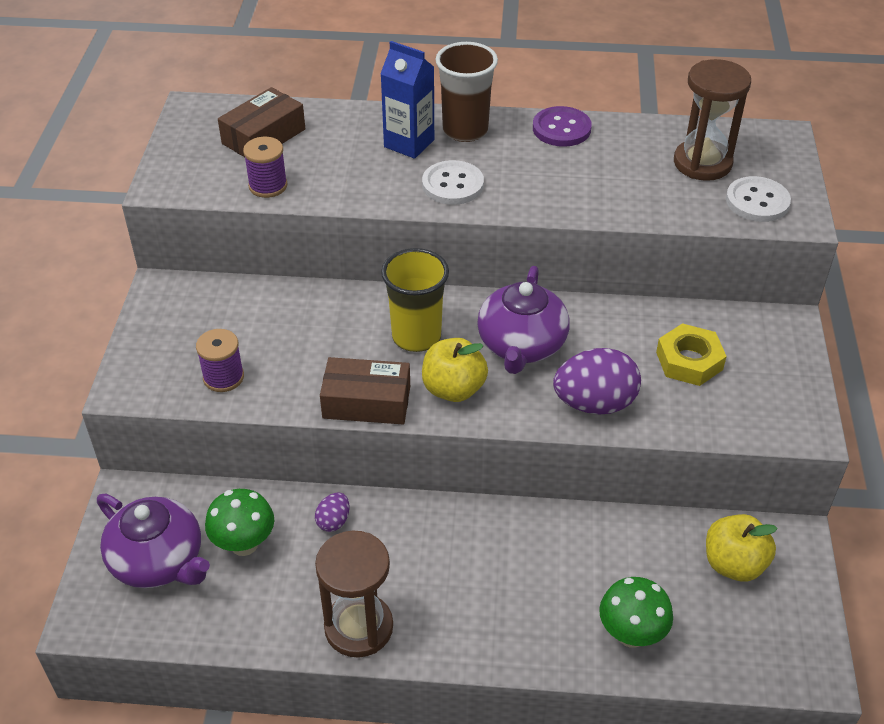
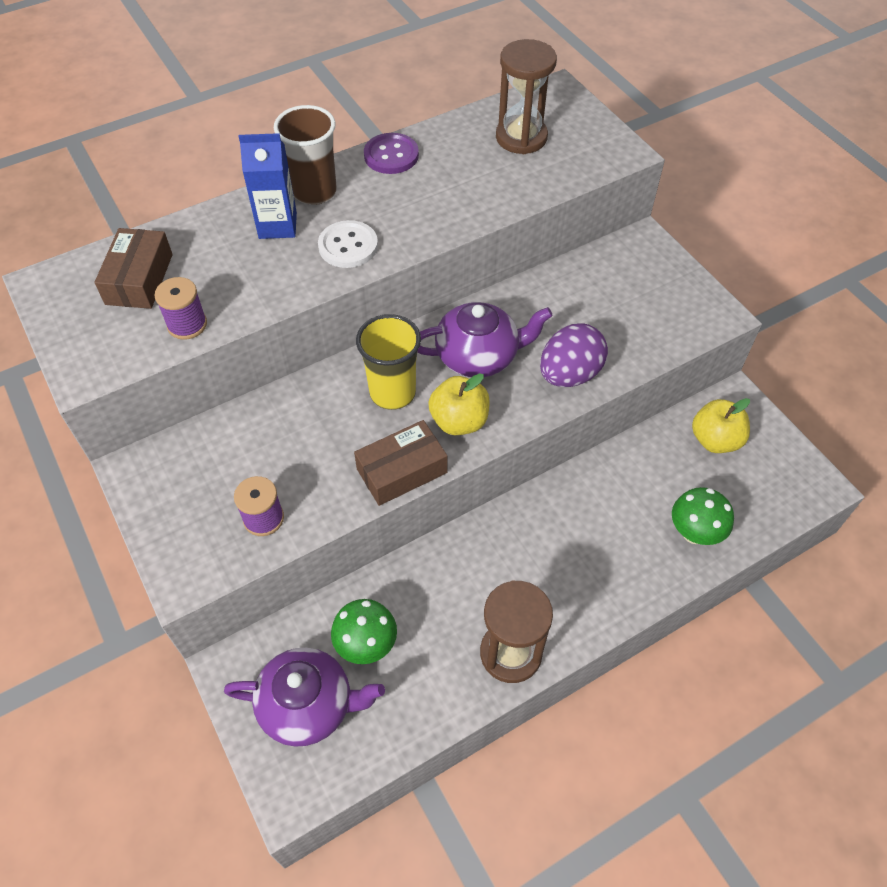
camera: 35 degrees left, 10 degrees up
(333, 521) = (420, 581): purple egg -> none
(521, 345) = (478, 356): purple teapot -> purple teapot turned 75 degrees counterclockwise
(689, 361) = (604, 304): yellow nut -> none
(757, 201) = (585, 152): white button -> none

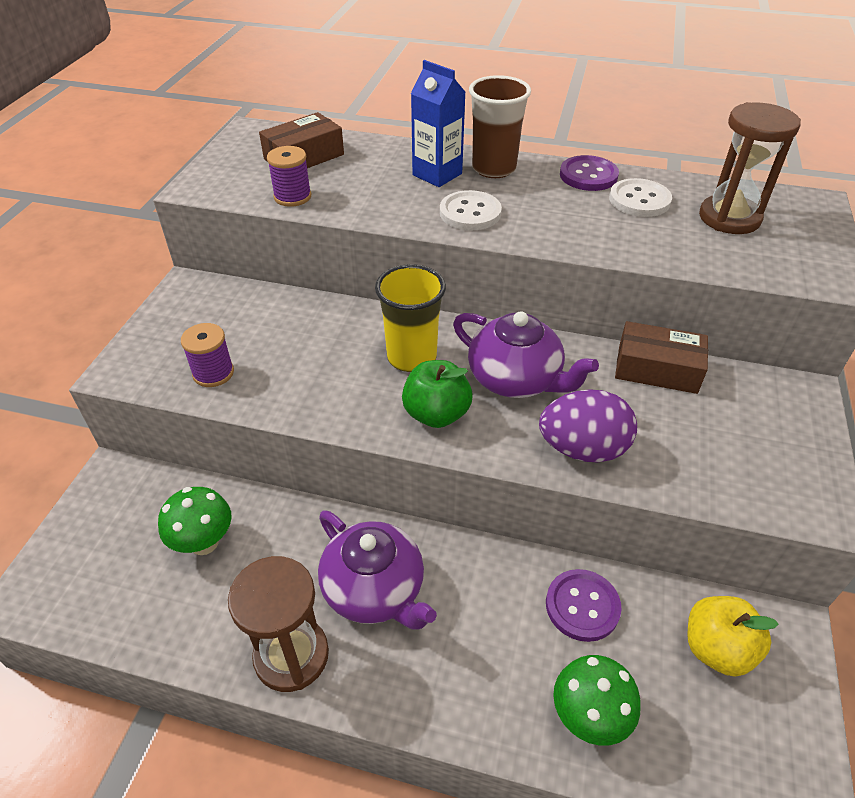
camera: 45 degrees right, 10 degrees down
(308, 705) = (117, 547): purple teapot -> purple teapot (375, 589)
(402, 471) = (345, 415): brown box -> brown box (657, 369)
(450, 157) = (639, 200): none -> white button
(459, 421) = (436, 414): yellow apple -> green apple
(631, 476) = (582, 606): none -> purple button

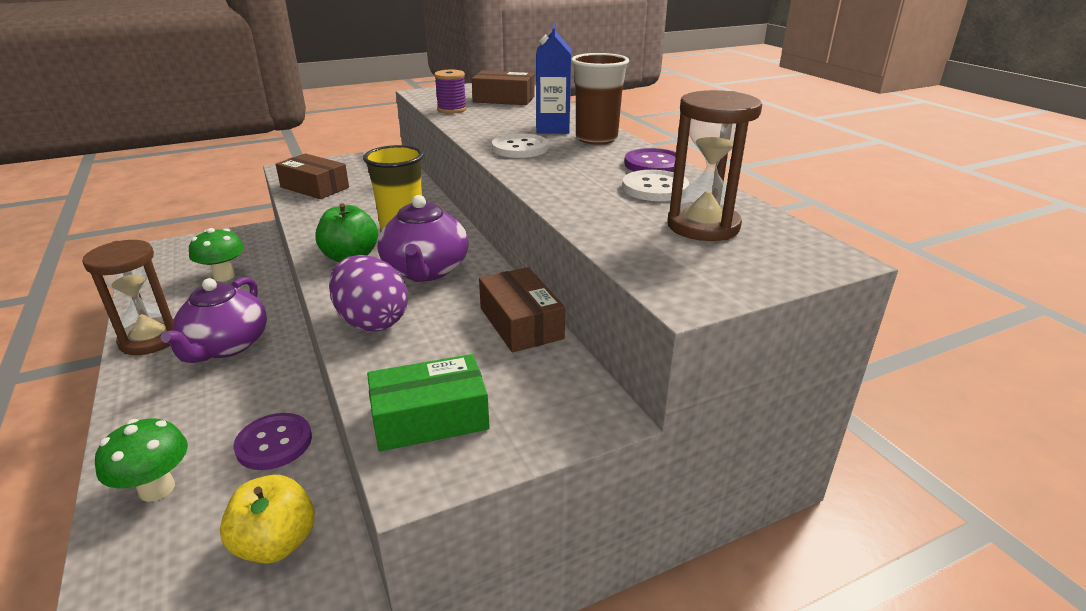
camera: 50 degrees right, 15 degrees down
(213, 373) = (315, 187): purple spool -> brown box
(756, 474) = (430, 418): none -> green box

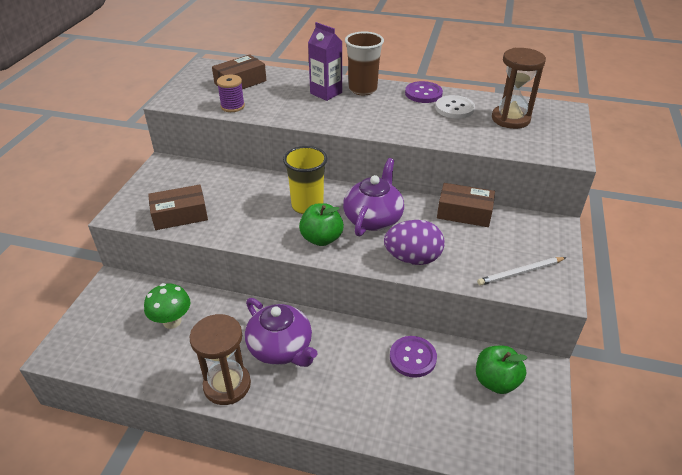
camera: 50 degrees left, 10 degrees up
(157, 489) = (412, 419): green mushroom -> none
(276, 543) = (496, 381): yellow apple -> green apple
(426, 270) = (373, 218): purple teapot -> purple teapot turned 105 degrees counterclockwise
(430, 418) = (520, 273): green box -> white pencil
(520, 148) = (345, 116): white button -> none
(553, 129) = (326, 93): blue carton -> purple carton

